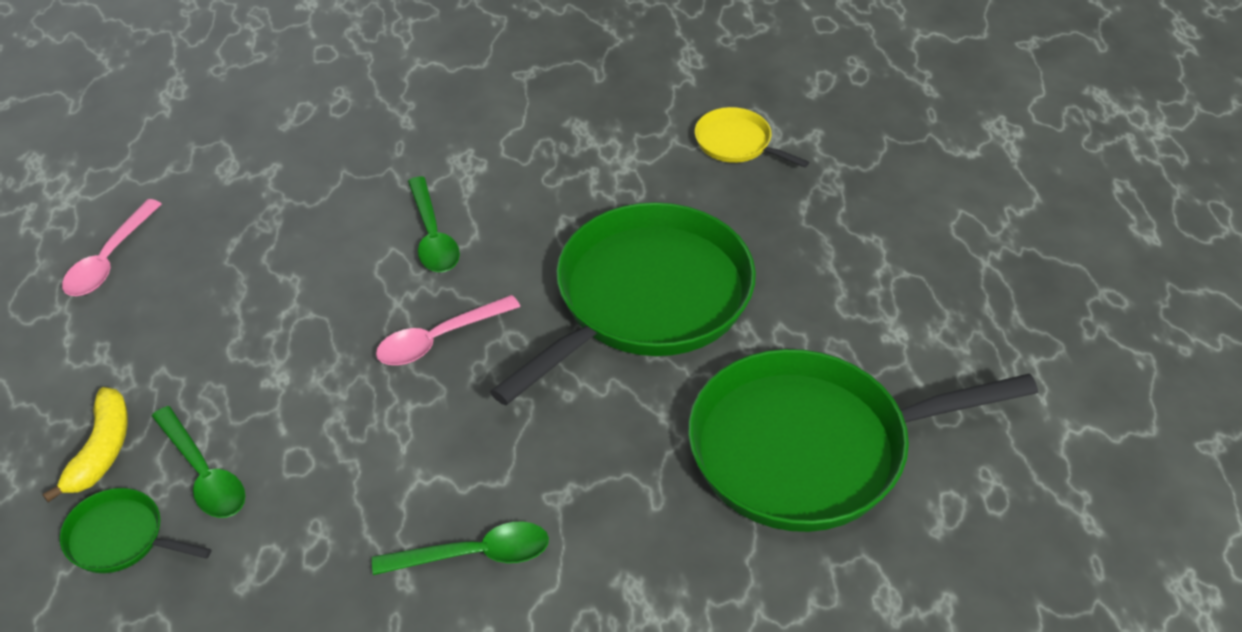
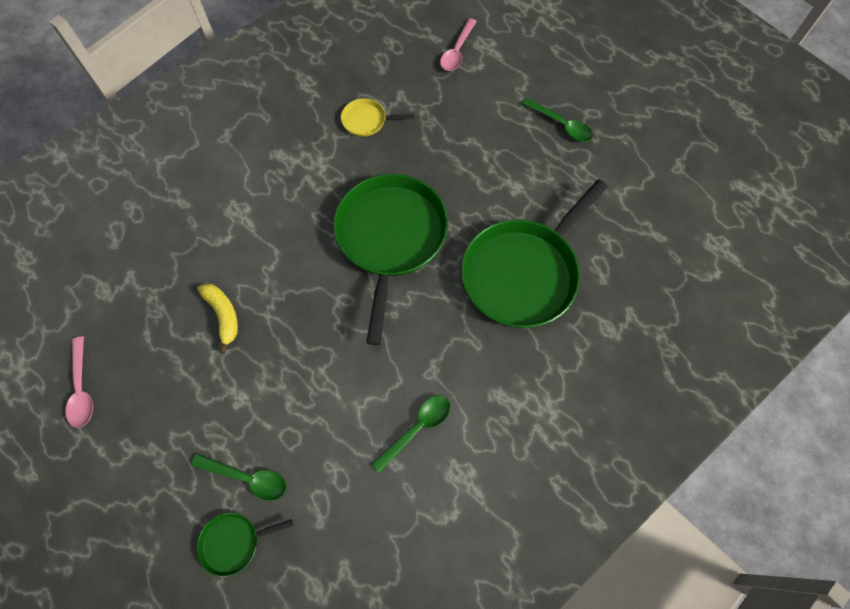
camera: 35 degrees left, 20 degrees up
(101, 451) = (180, 503): yellow banana -> yellow banana (223, 315)
(433, 236) = (254, 265): green spoon -> green spoon (561, 125)
(439, 339) = (306, 323): pink spoon -> pink spoon (457, 51)

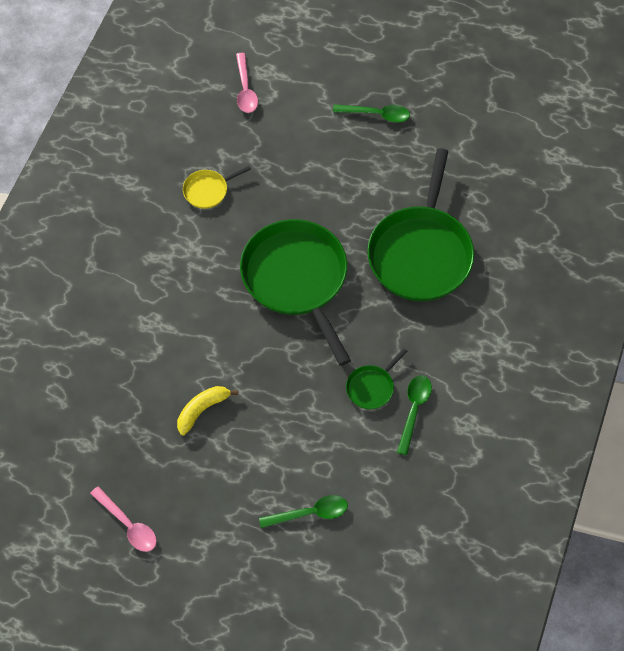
camera: 30 degrees left, 5 degrees down
(223, 315) = (202, 410): yellow banana -> yellow banana turned 75 degrees counterclockwise
(233, 542) = (331, 560): green pan -> green pan (371, 387)

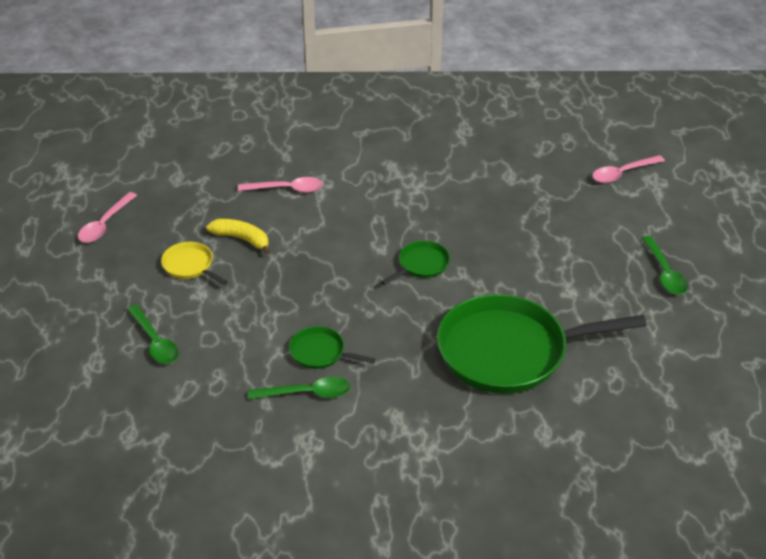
camera: 70 degrees right, 20 degrees down
(147, 353) = (287, 189): none -> pink spoon
(208, 190) = (487, 180): yellow pan -> yellow pan (190, 265)
(296, 279) = (421, 264): green pan -> green pan, size x0.43

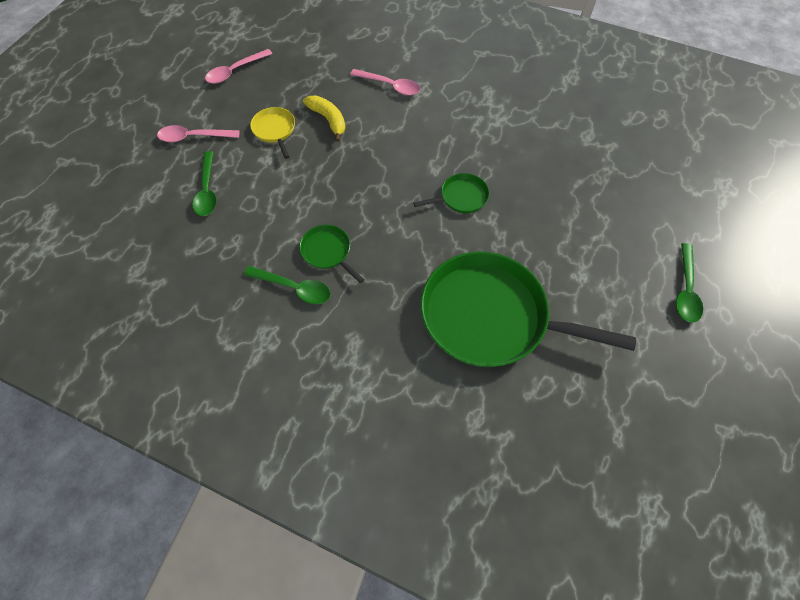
camera: 25 degrees right, 20 degrees up
(622, 173) = (697, 168): pink spoon -> pink spoon (193, 137)

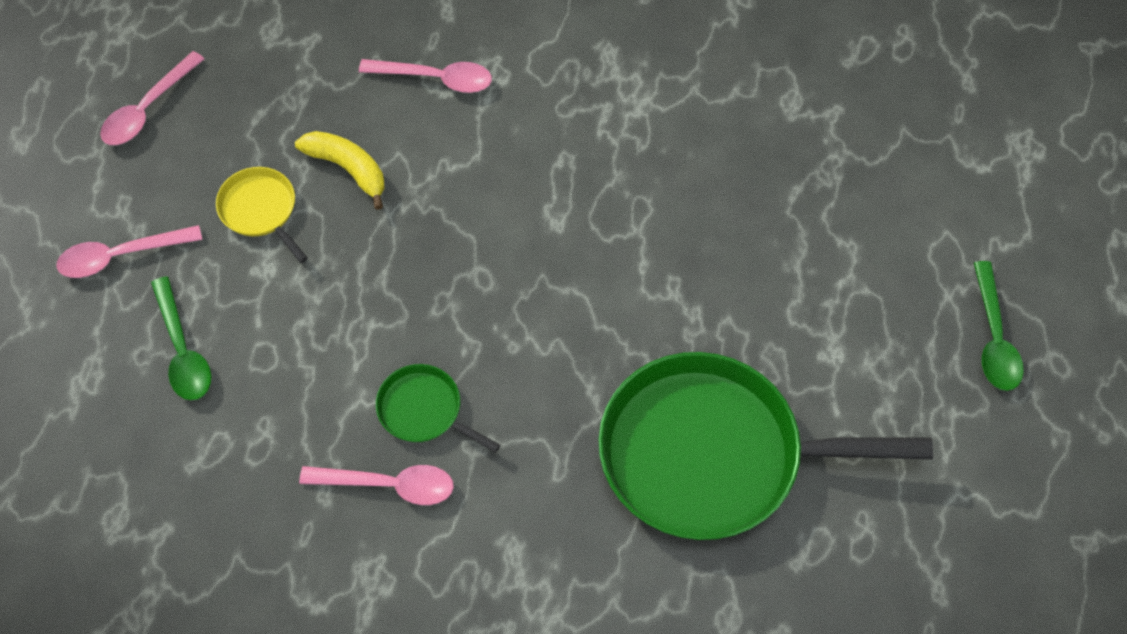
camera: 15 degrees left, 0 degrees up
(294, 288) = (389, 485): green spoon -> pink spoon
(461, 197) = (613, 262): green pan -> none

